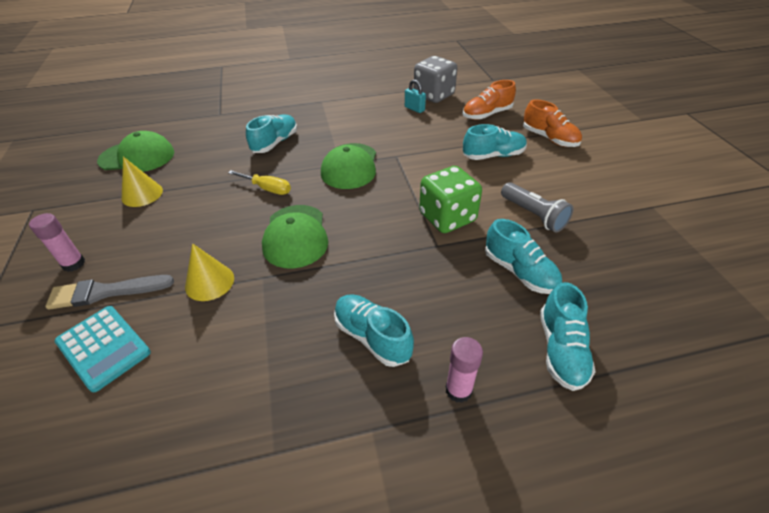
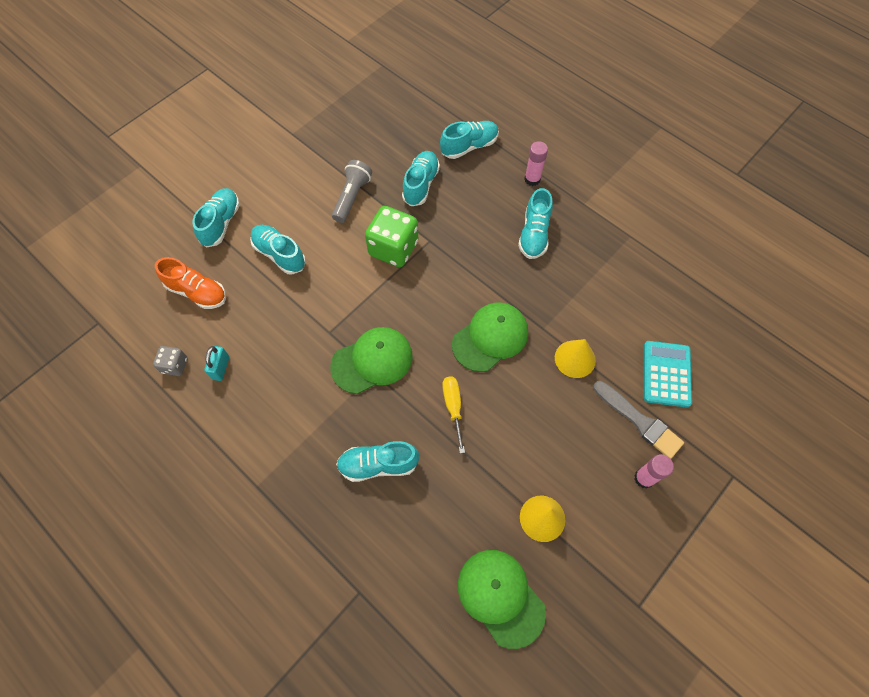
camera: 125 degrees left, 20 degrees up
(433, 95) = (175, 365): grey dice -> grey dice, size x0.52
(549, 138) = (221, 223): orange shoe -> turquoise shoe

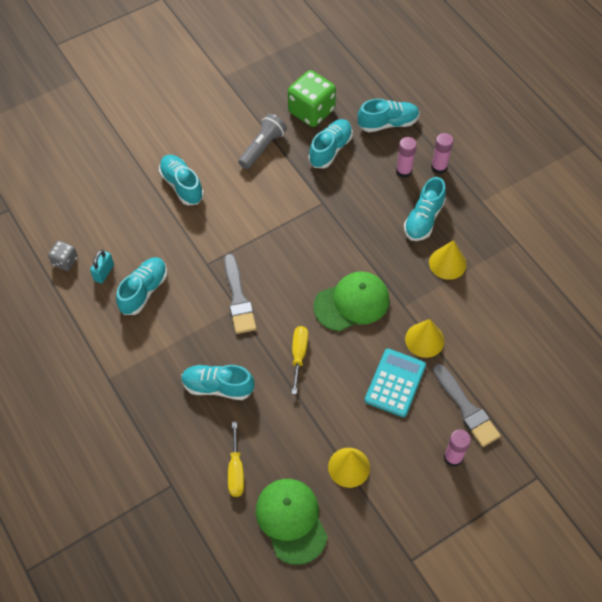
camera: 15 degrees right, 5 degrees down
(197, 292) = (100, 202): orange shoe -> none
(221, 223) = (137, 146): turquoise shoe -> turquoise shoe (144, 291)
(372, 361) = (238, 298): green cap -> grey brush
(393, 248) = (287, 203): green dice -> green dice (311, 111)
(424, 555) = (236, 470): none -> yellow screwdriver
(499, 190) = (403, 171): none -> pink glue stick
(571, 273) = (447, 263): none -> yellow cone
(666, 374) = (506, 373): turquoise calculator -> turquoise calculator (395, 383)

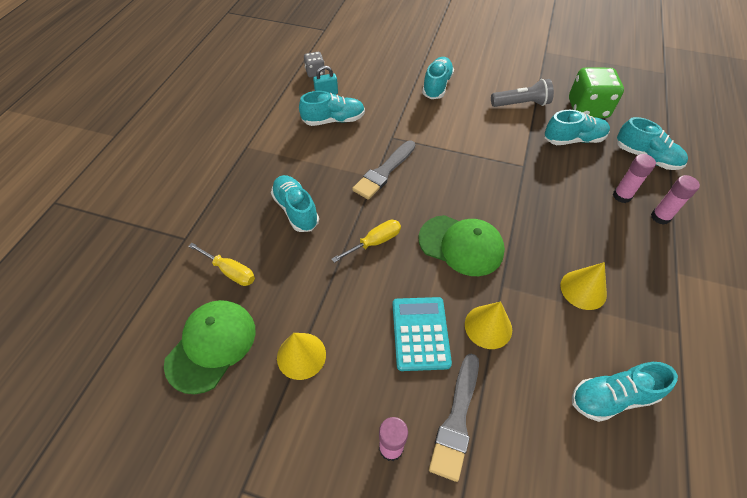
camera: 50 degrees right, 5 degrees down
(236, 470) = (230, 271): yellow screwdriver -> yellow screwdriver turned 105 degrees counterclockwise
(395, 383) = (420, 333): turquoise calculator -> turquoise calculator turned 75 degrees counterclockwise
(423, 219) = (599, 241): turquoise shoe -> turquoise shoe (612, 397)

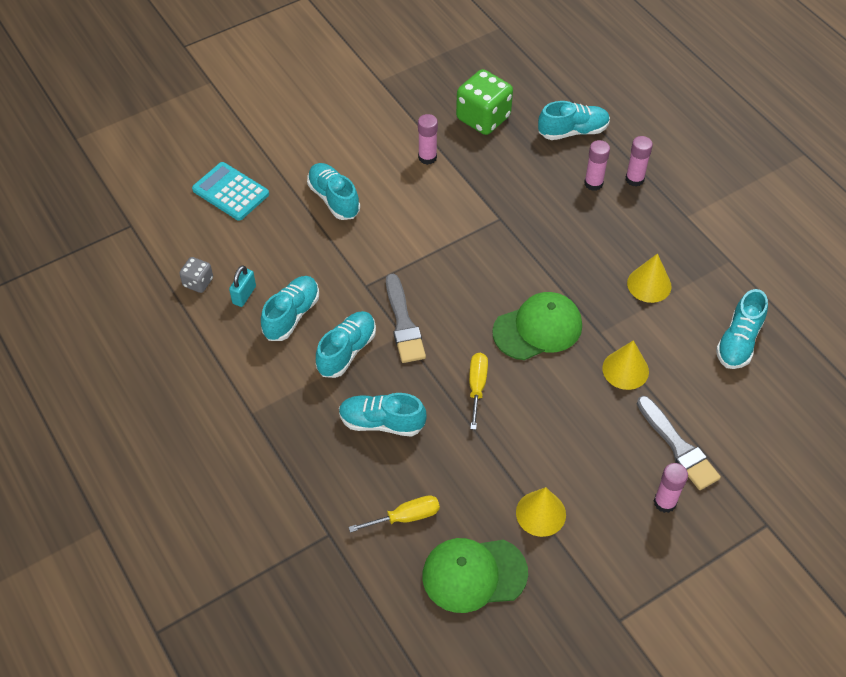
camera: 50 degrees left, 0 degrees up
(211, 346) = (474, 574): green cap -> green cap turned 75 degrees counterclockwise
(420, 333) = (592, 418): turquoise calculator -> turquoise calculator (230, 192)
(521, 104) = (427, 157): grey flashlight -> pink glue stick
(573, 140) = (507, 160): turquoise shoe -> turquoise shoe (347, 351)

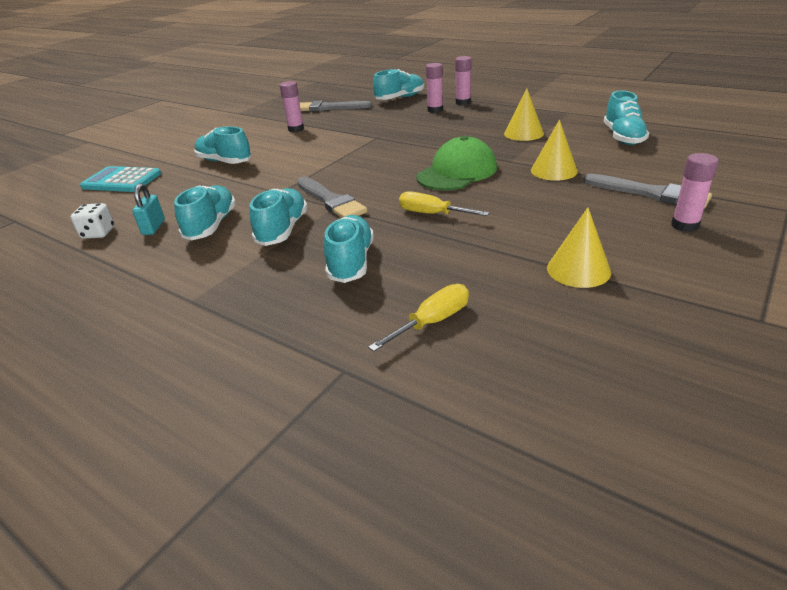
camera: 20 degrees left, 20 degrees down
(198, 282) = (98, 233): grey dice -> white dice
(382, 422) = (351, 262): turquoise shoe -> turquoise shoe turned 105 degrees clockwise
(474, 574) = (557, 342): green cap -> none
(477, 387) = (432, 214): yellow screwdriver -> yellow screwdriver turned 45 degrees counterclockwise
(483, 118) = (328, 108): green dice -> grey brush

